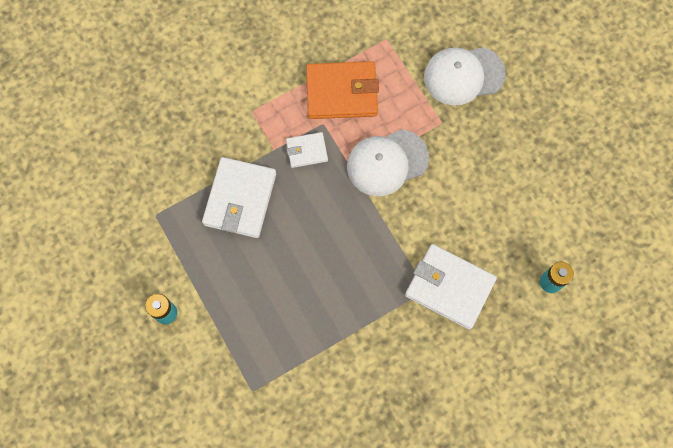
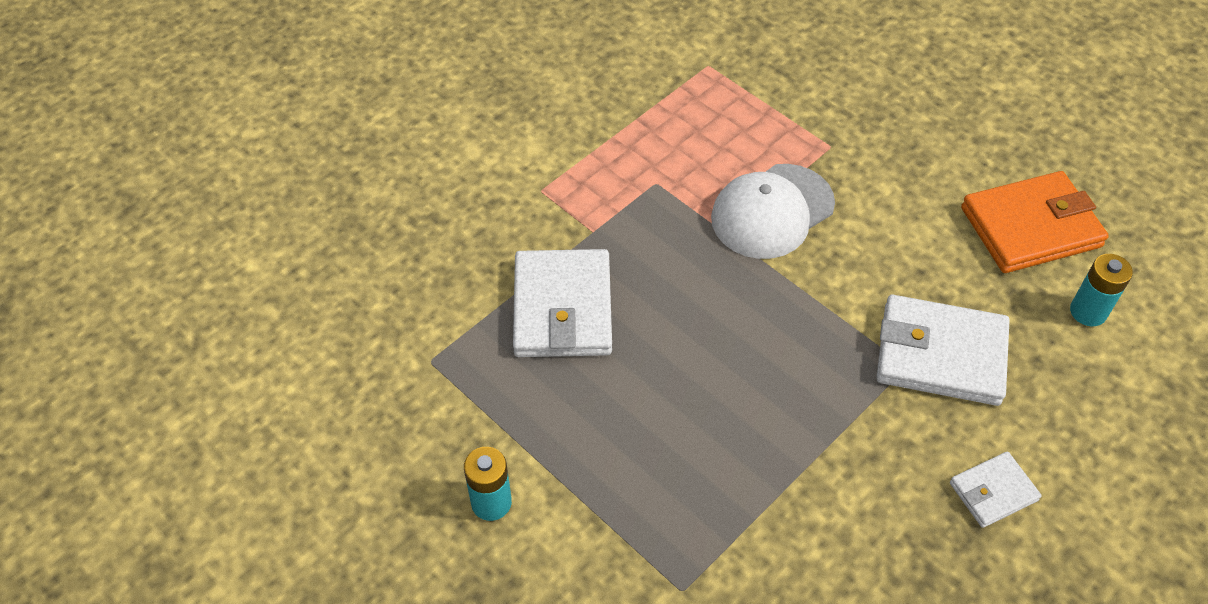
camera: 15 degrees left, 20 degrees down
(306, 151) = (644, 222): white wallet -> white wallet (993, 492)
(341, 92) = (669, 139): orange wallet -> orange wallet (1030, 227)
(463, 75) = (836, 85): white cap -> none

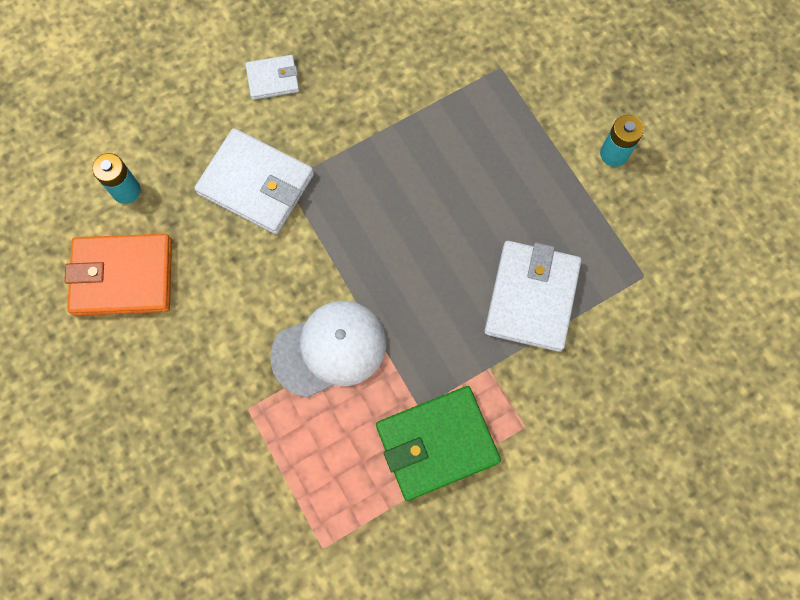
camera: 165 degrees left, 20 degrees up
(628, 158) = (437, 444): none -> green wallet

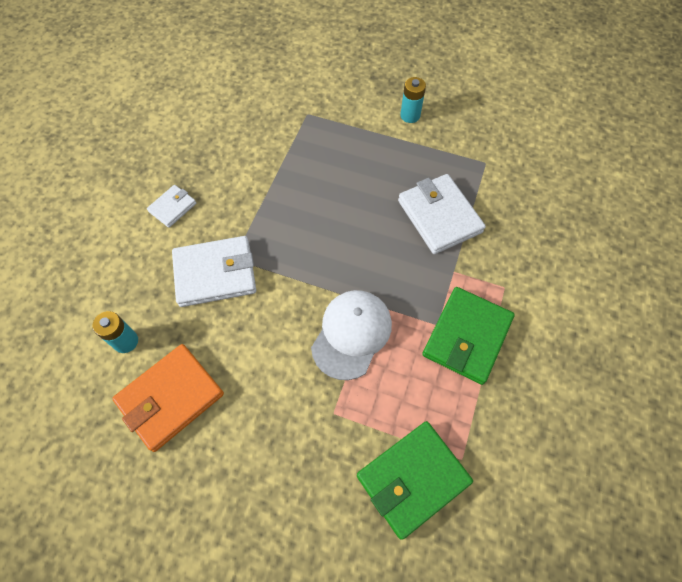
camera: 40 degrees left, 10 degrees down
(264, 526) = (413, 479): none -> green wallet

